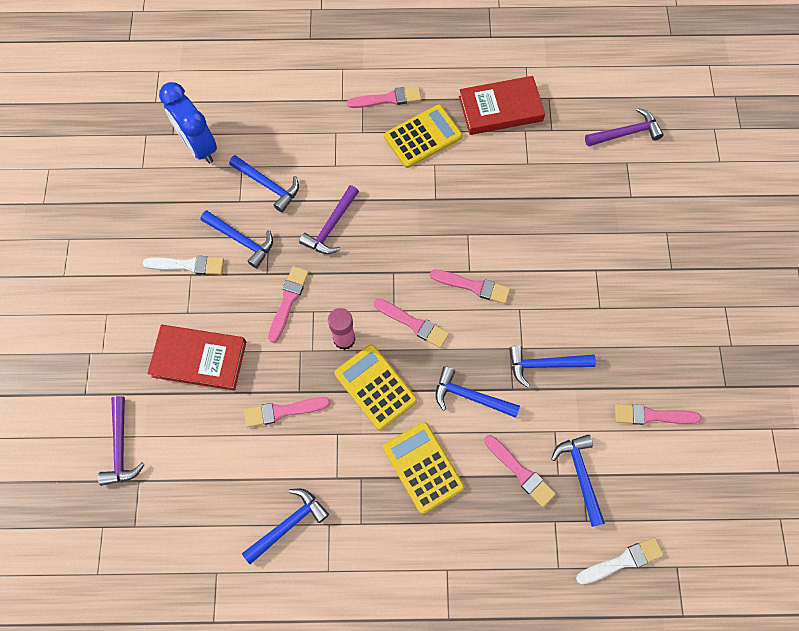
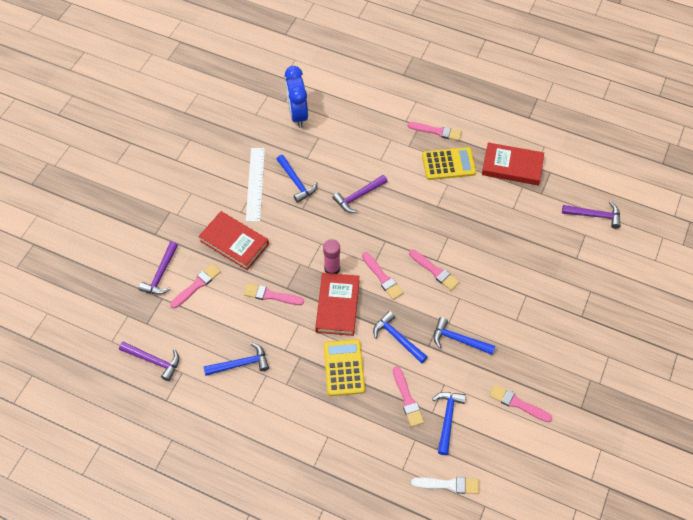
camera: 25 degrees right, 10 degrees down
(169, 574) = (154, 360): none -> purple hammer
(188, 265) = (255, 184): white brush -> white ruler
(268, 185) = (330, 155): blue hammer -> none
(288, 301) = (308, 230): pink brush -> pink brush (197, 285)
(375, 387) = (337, 306): yellow calculator -> red book

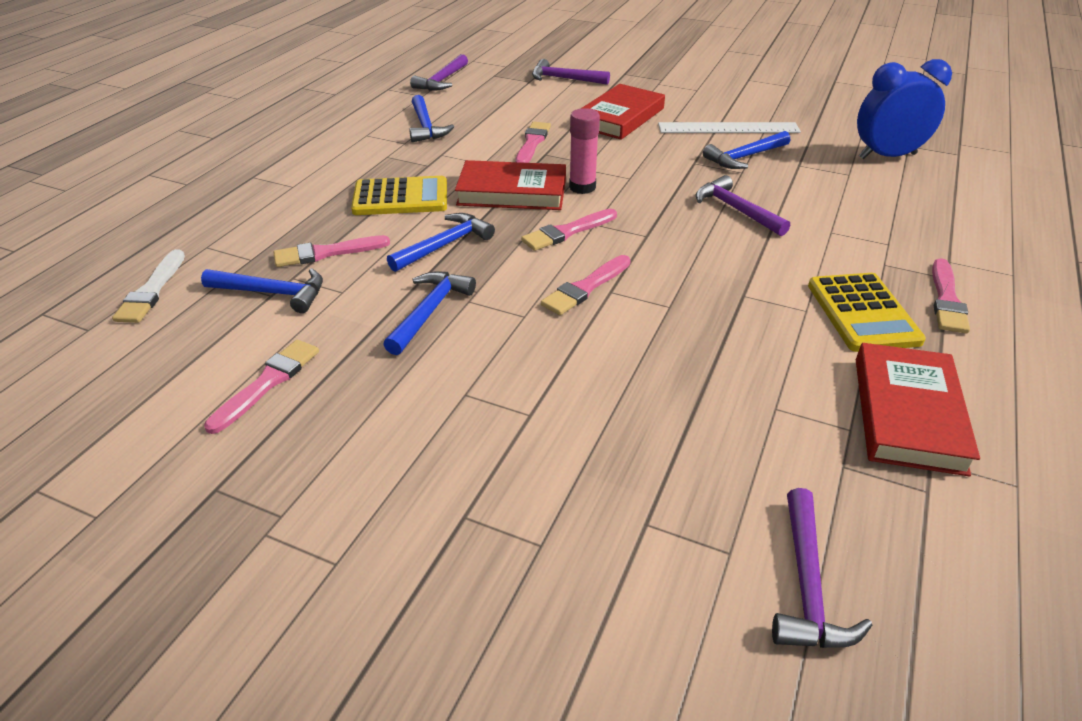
camera: 90 degrees right, 20 degrees down
(197, 285) = (549, 98): pink brush -> none

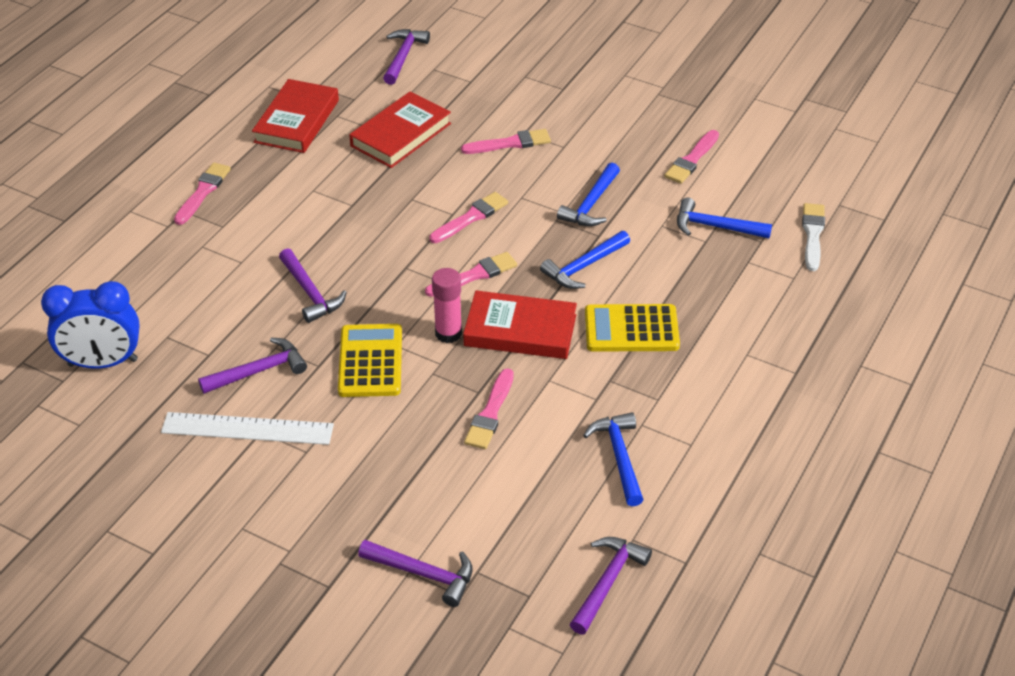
camera: 175 degrees left, 5 degrees up
(326, 253) = (685, 264): pink brush -> pink brush (510, 143)
(620, 117) = (372, 461): red book -> red book (401, 135)
(745, 157) = (259, 371): blue hammer -> purple hammer
(863, 313) = (273, 185): yellow calculator -> yellow calculator (370, 361)

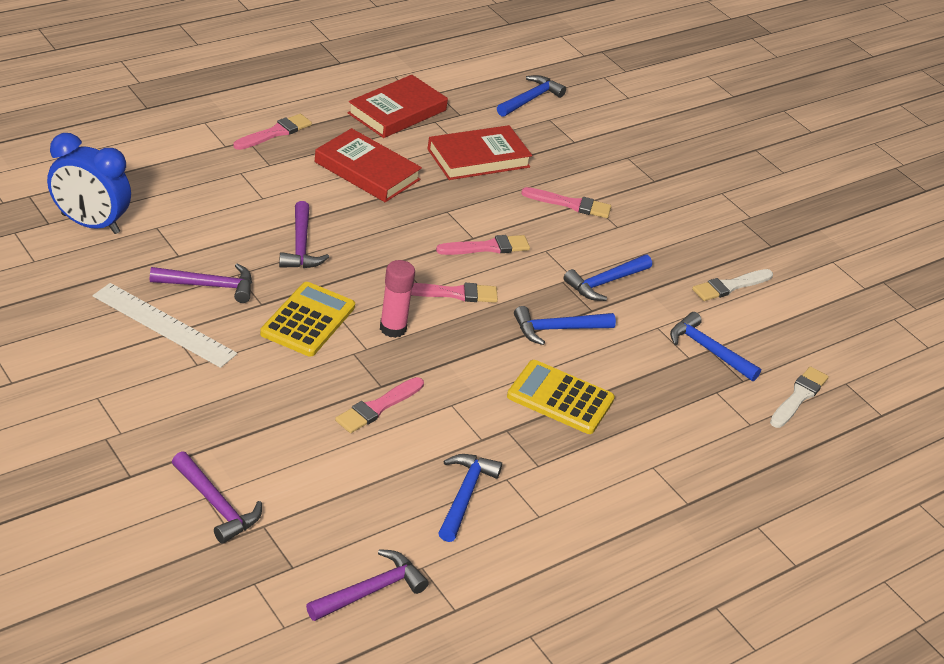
camera: 20 degrees right, 5 degrees down
(403, 56) = (530, 99): purple hammer -> blue hammer
(520, 330) = (458, 354): red book -> red book (367, 171)
(691, 160) = (730, 286): pink brush -> white brush

